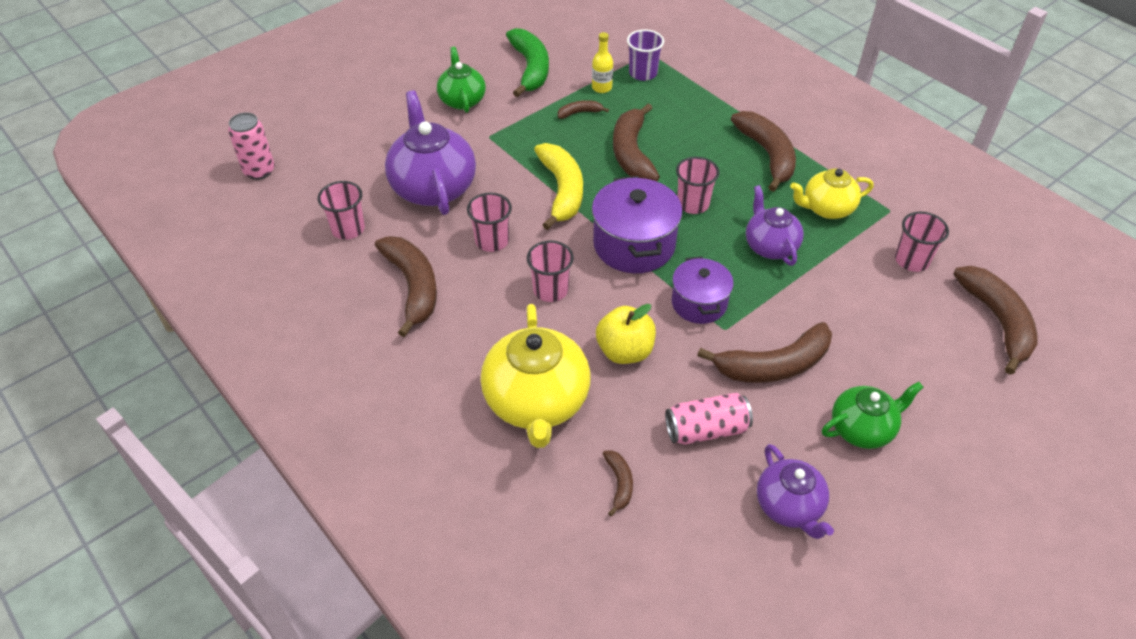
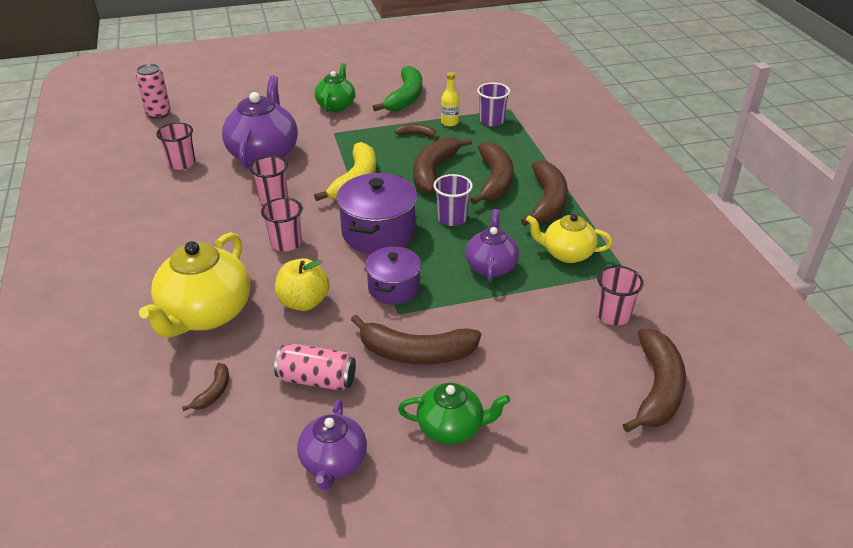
camera: 25 degrees right, 10 degrees down
(413, 287) = (190, 211): brown banana -> brown banana (494, 181)
(693, 204) = (452, 218): pink cup -> purple cup

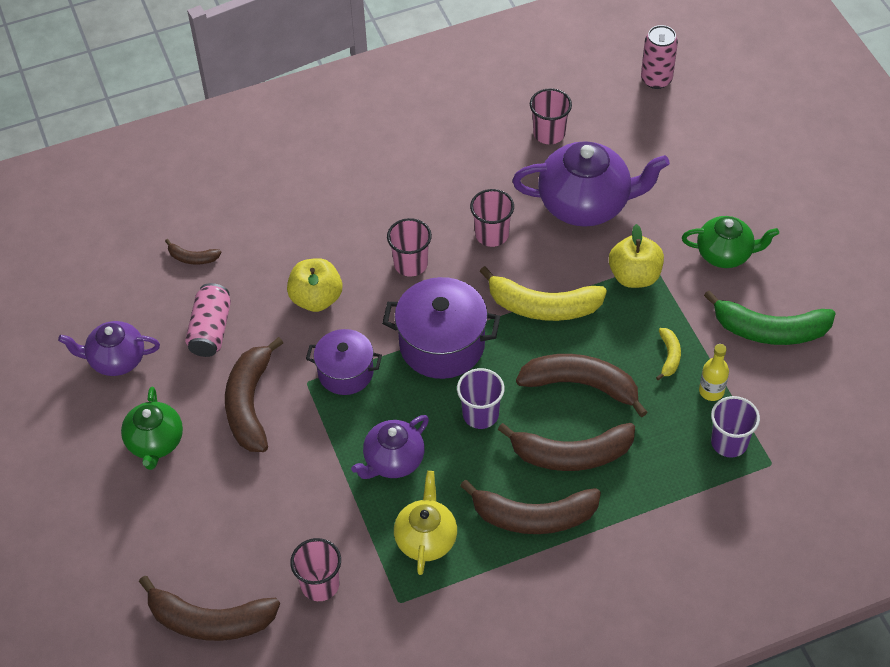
camera: 85 degrees right, 15 degrees up
(205, 314) = (292, 225): yellow teapot -> none
(341, 140) = (634, 276): none -> yellow apple
(417, 134) = (669, 356): brown banana -> yellow banana
(491, 266) = (393, 461): purple teapot -> purple teapot turned 135 degrees clockwise

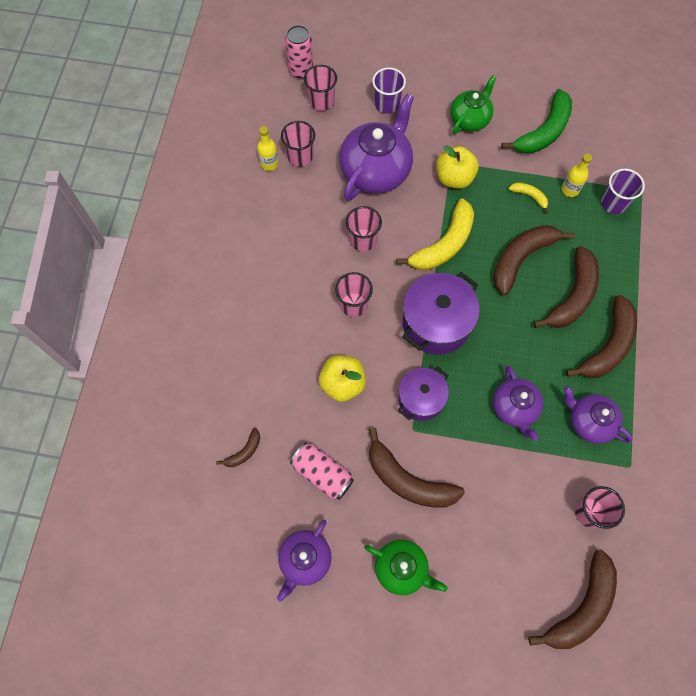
camera: 60 degrees left, 15 degrees up
(426, 538) = (589, 422): yellow teapot -> purple teapot
(480, 414) = (508, 332): purple cup -> purple cup (387, 104)
(519, 114) = (269, 164): none -> yellow bottle
(632, 116) = (321, 101): none -> pink cup

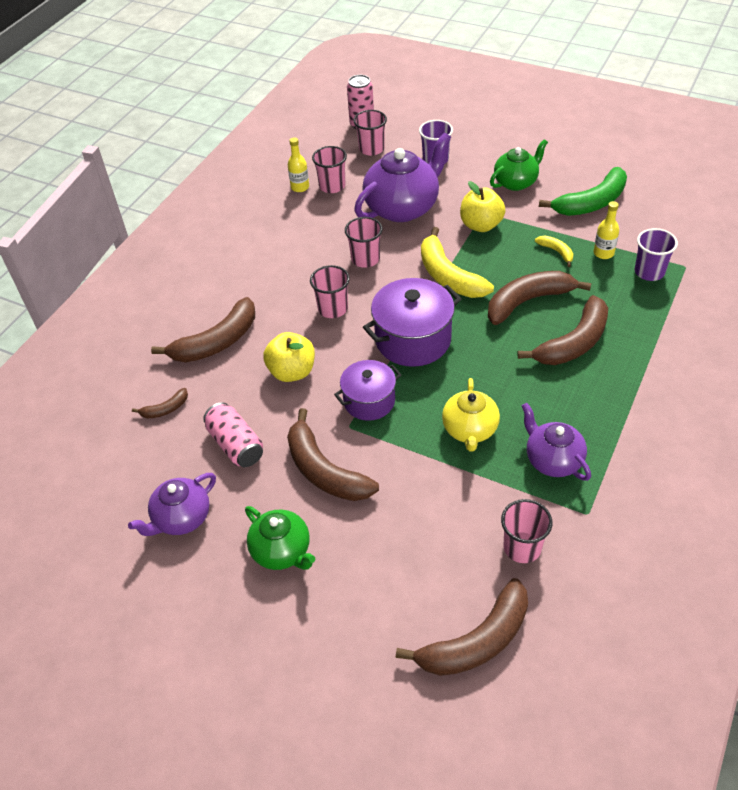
camera: 20 degrees right, 20 degrees down
(444, 244) = (448, 276): yellow banana -> yellow banana turned 90 degrees clockwise
(514, 408) = (470, 430): purple teapot -> yellow teapot
(607, 345) = (599, 394): brown banana -> brown banana (217, 342)

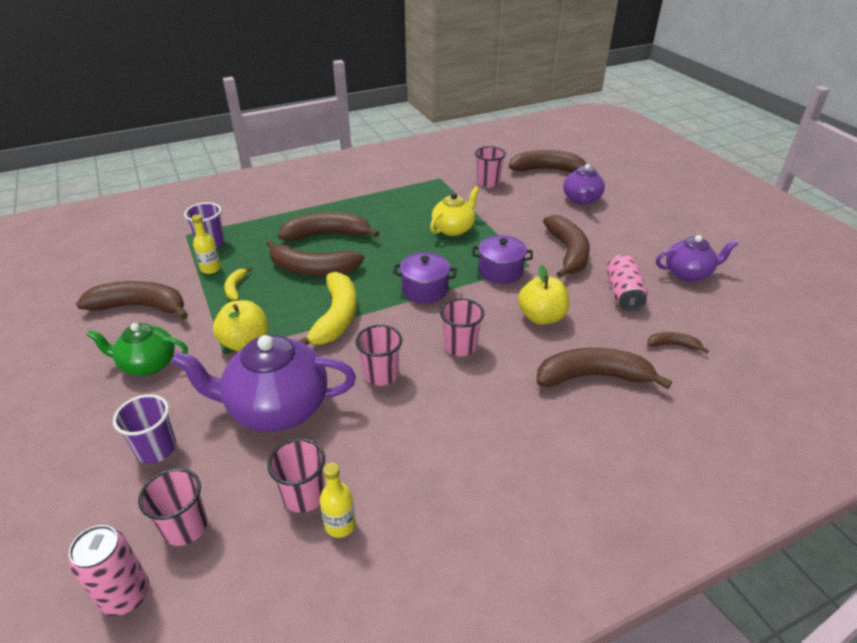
camera: 145 degrees left, 10 degrees down
(282, 551) = (625, 232): green teapot -> none
(413, 340) = (425, 290): purple pot -> purple pot, size x0.64
(552, 460) = (426, 199): purple teapot -> purple teapot (581, 200)
(591, 203) = (140, 307): green banana -> brown banana

